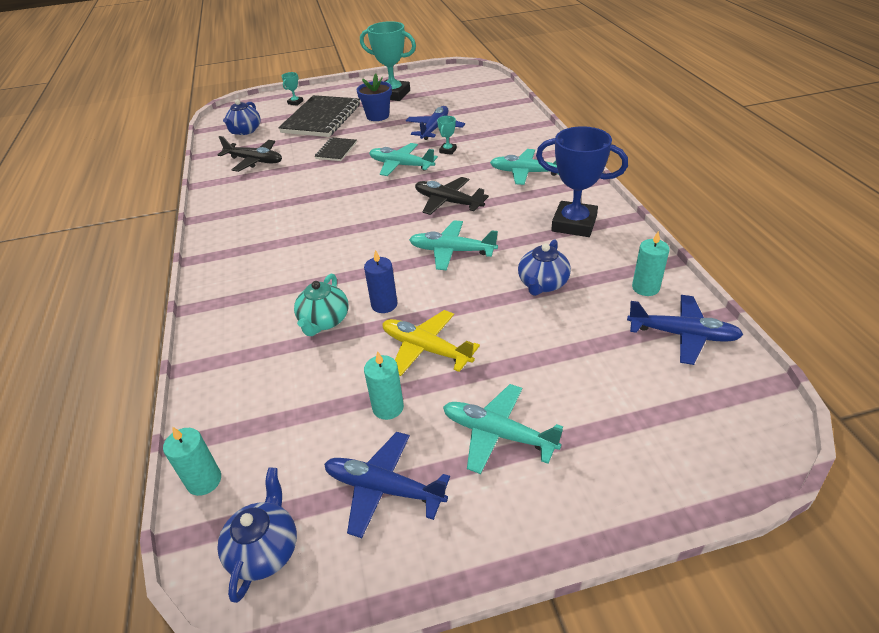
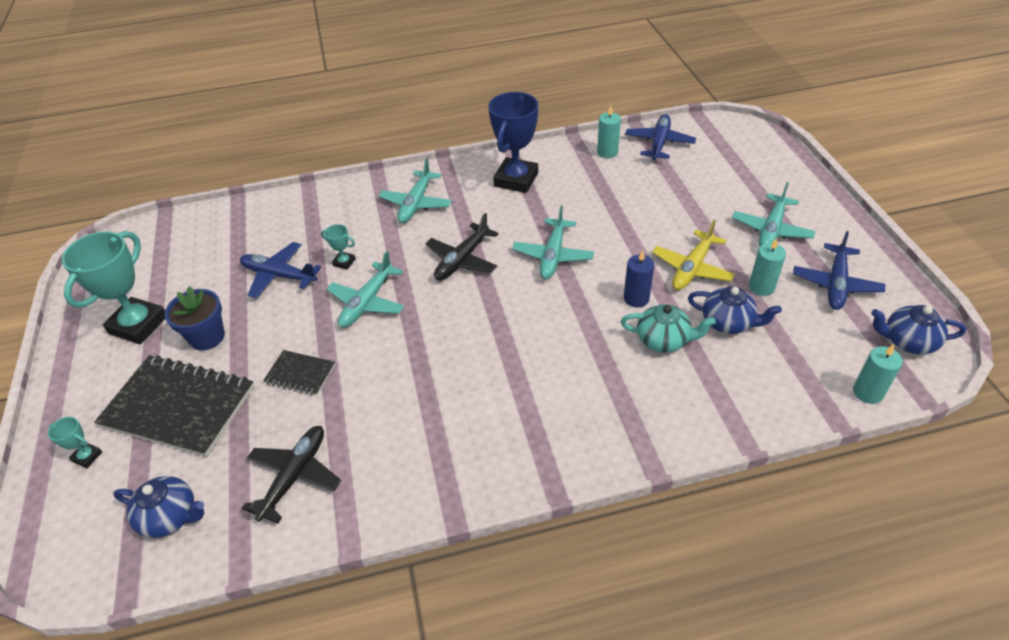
camera: 90 degrees left, 5 degrees up
(542, 284) = (603, 202): blue teapot -> blue teapot (728, 322)

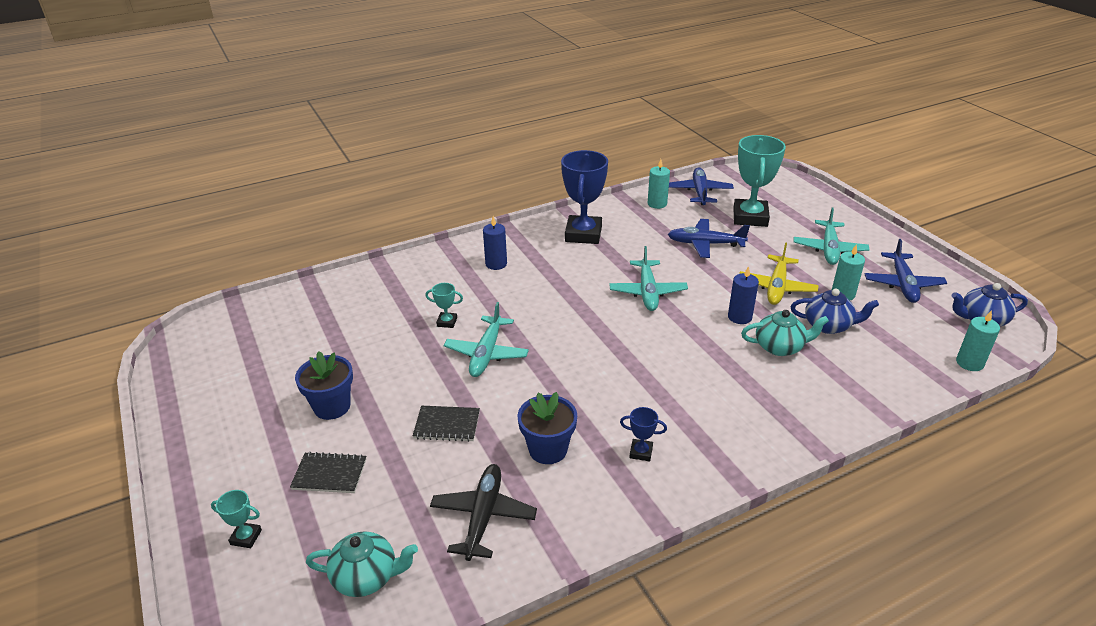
camera: 15 degrees left, 10 degrees down
(138, 325) = (250, 406): turquoise trophy -> turquoise trophy (750, 217)
(170, 516) = (366, 577): blue teapot -> turquoise teapot
(179, 407) = (329, 474): black notebook -> black notebook, size x0.48
(279, 275) = (384, 342): blue plane -> blue plane (705, 244)
(382, 417) = (548, 449): none -> blue flower pot
(416, 203) = (496, 264): turquoise plane -> blue candle
(462, 260) = (563, 306): black plane -> none
(469, 436) = (641, 452): none -> blue trophy

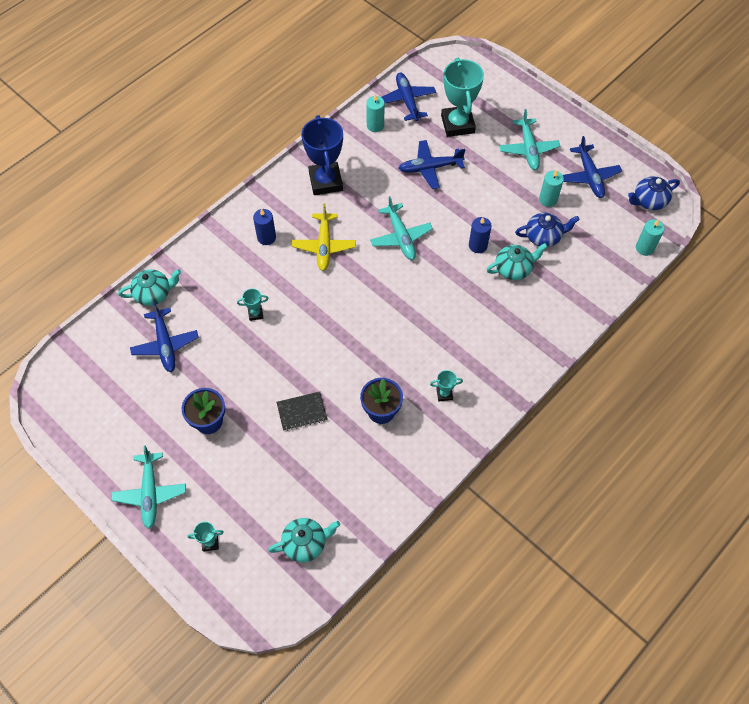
camera: 20 degrees left, 25 degrees up
(329, 474) = (239, 478): black notebook -> none
(333, 326) = (165, 344): none -> blue plane
(350, 283) = (153, 293): none -> turquoise teapot
(483, 516) = (360, 477): black plane -> none
(487, 353) = (301, 337): turquoise plane -> turquoise plane (150, 493)
(641, 452) = (444, 394): blue trophy -> turquoise trophy
(777, 287) = (497, 204): yellow plane -> yellow plane (324, 246)

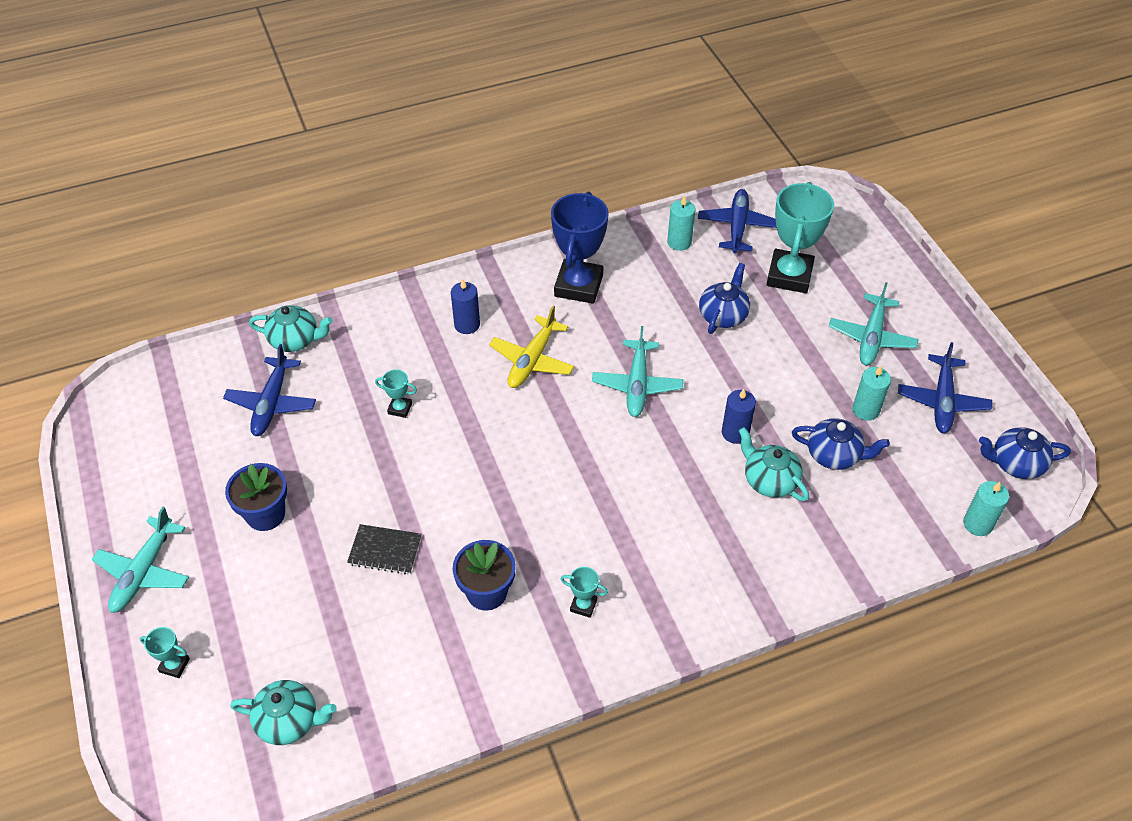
camera: 25 degrees right, 10 degrees down
(430, 168) = (723, 315): blue plane -> blue teapot
(514, 269) = (769, 480): turquoise teapot -> turquoise teapot turned 135 degrees counterclockwise

